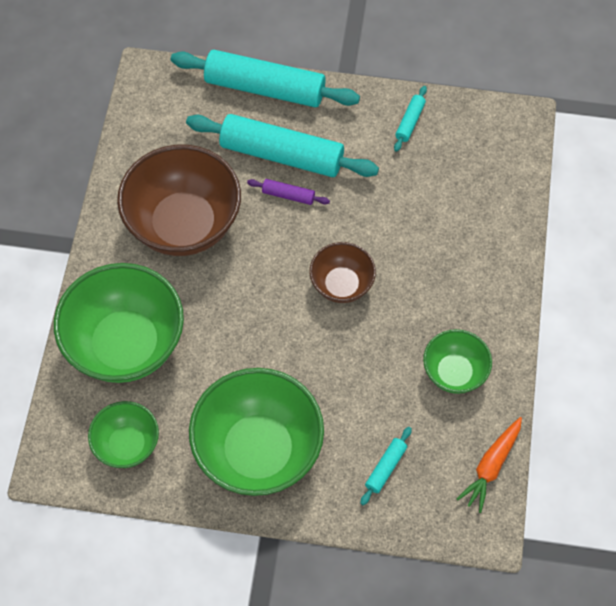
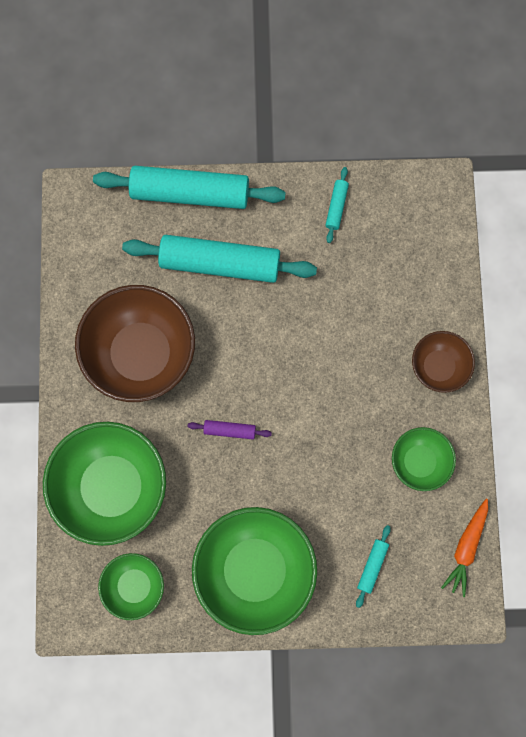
camera: 10 degrees left, 15 degrees up
(288, 195) = (234, 306): purple rolling pin -> purple rolling pin (229, 430)
(341, 284) = (301, 391): brown bowl -> brown bowl (438, 367)

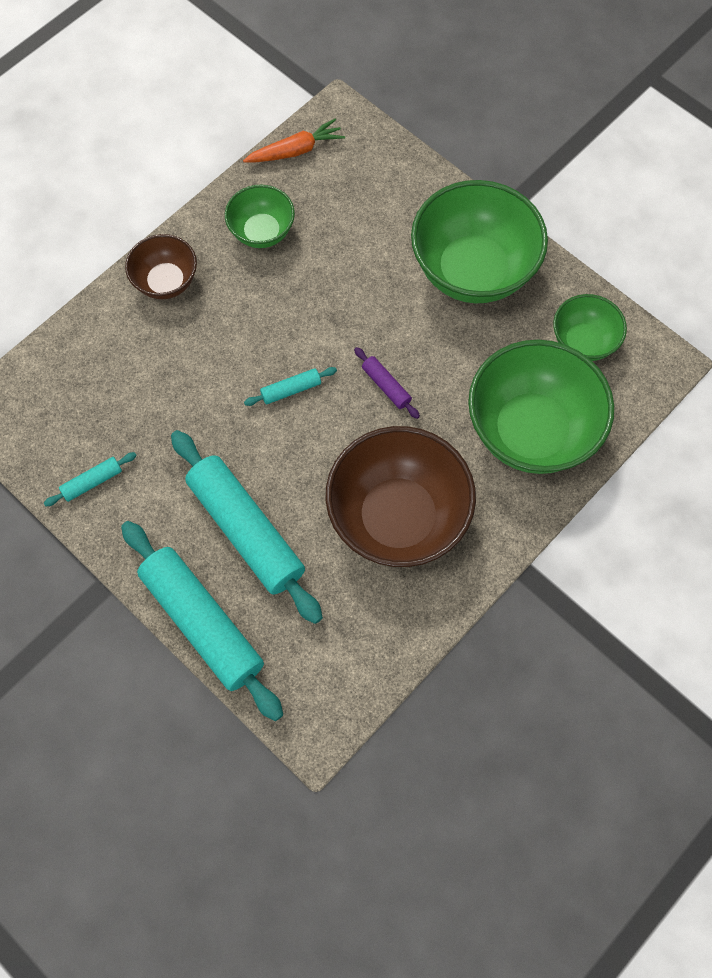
camera: 135 degrees left, 10 degrees down
(372, 566) = (378, 197): turquoise rolling pin -> turquoise rolling pin (291, 390)

